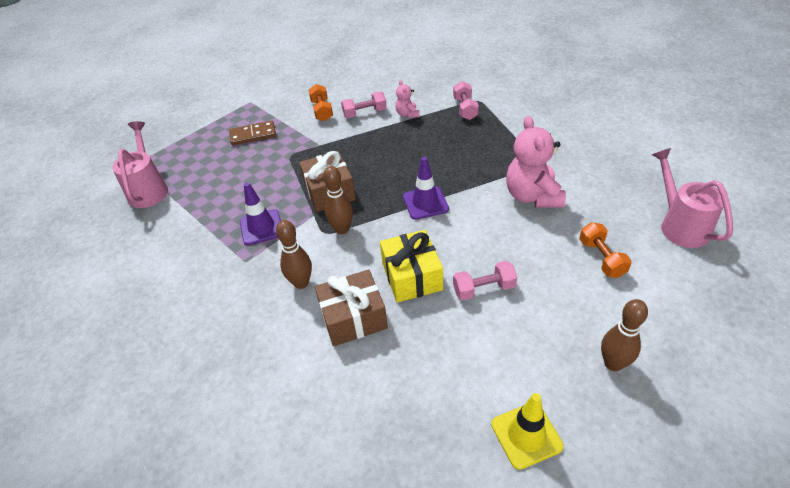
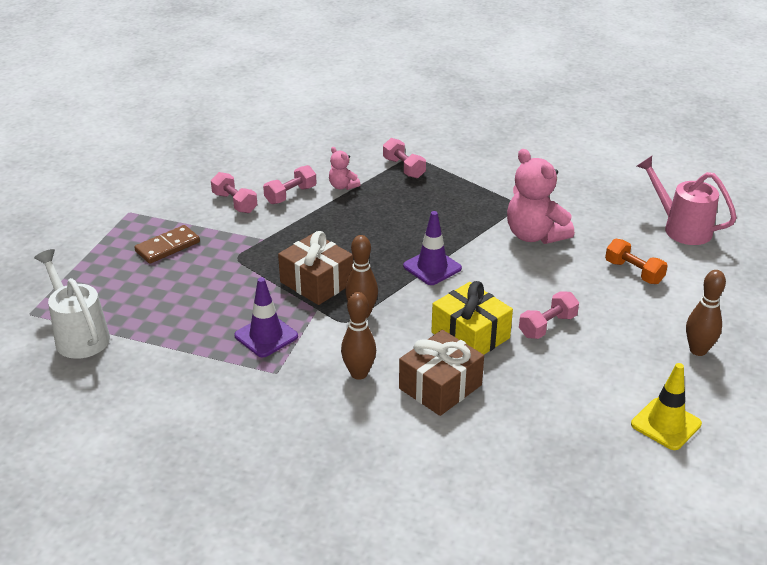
camera: 30 degrees left, 10 degrees down
(149, 189) = (79, 335): pink watering can -> white watering can
(322, 110) = (235, 203): orange dumbbell -> pink dumbbell

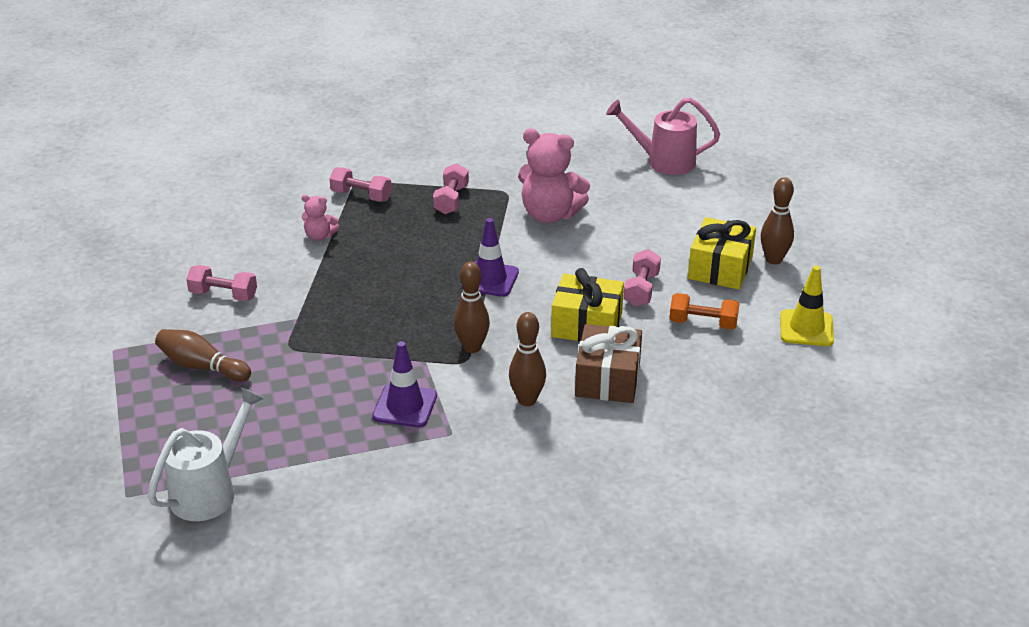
camera: 35 degrees left, 0 degrees up
(79, 335) = (210, 491): white watering can -> white watering can turned 105 degrees clockwise
(167, 247) = (202, 366): brown domino -> brown bowling pin
(290, 195) = (275, 264): pink dumbbell -> pink dumbbell (451, 200)
(317, 282) = (398, 337): brown gift -> none
(633, 272) = (663, 215): orange dumbbell -> orange dumbbell (703, 323)
(638, 337) = (720, 268): none -> yellow gift

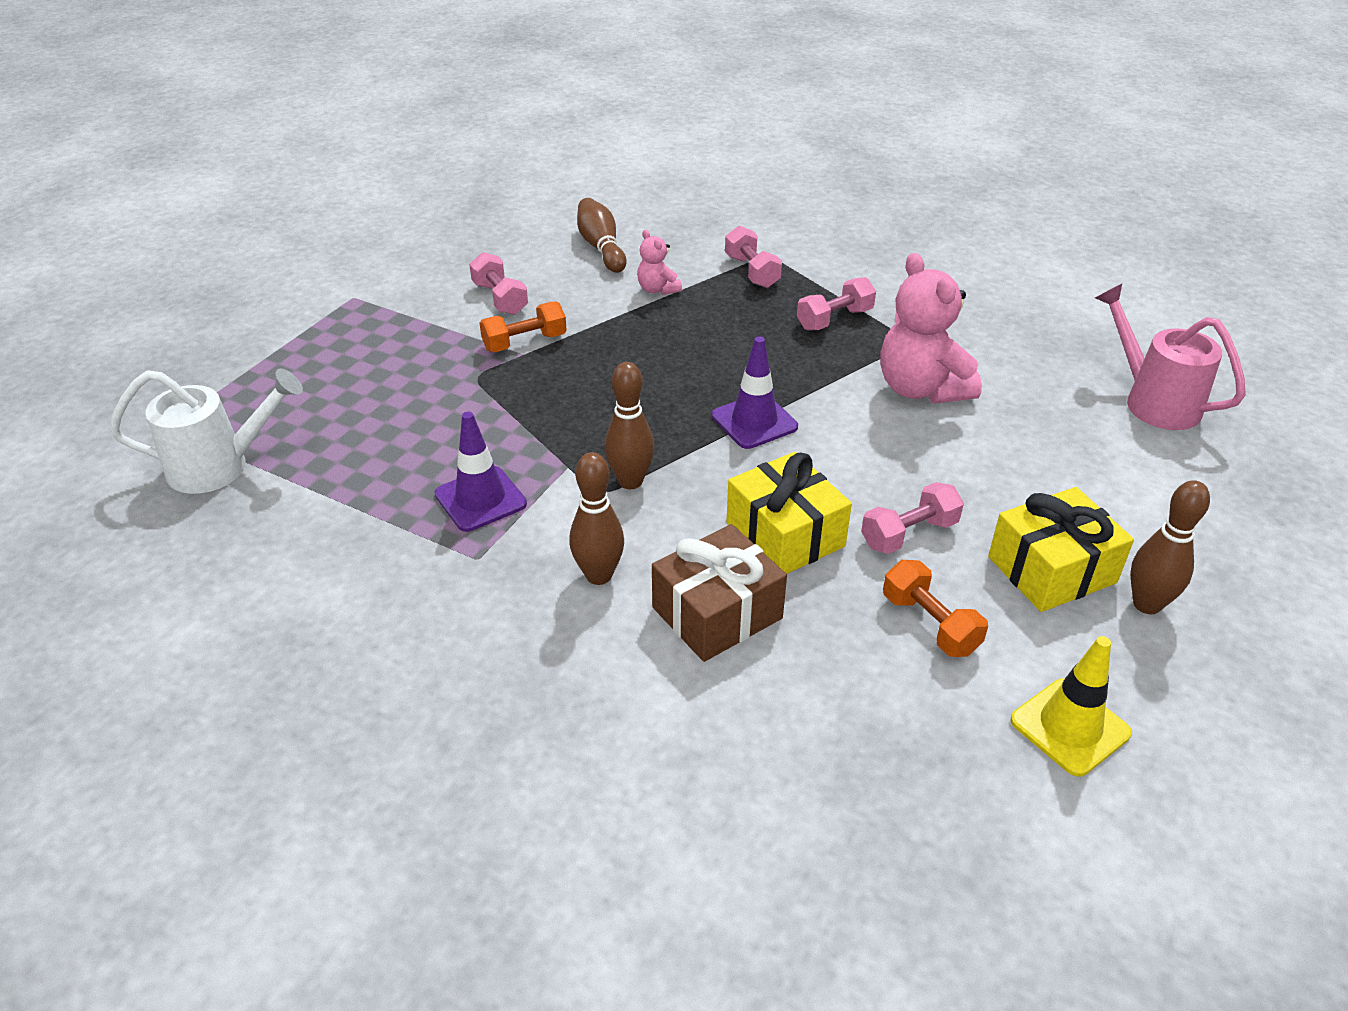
camera: 45 degrees right, 5 degrees up
(202, 366) = (387, 351): brown bowling pin -> brown bowling pin (601, 247)
(286, 311) = (525, 342): none -> orange dumbbell

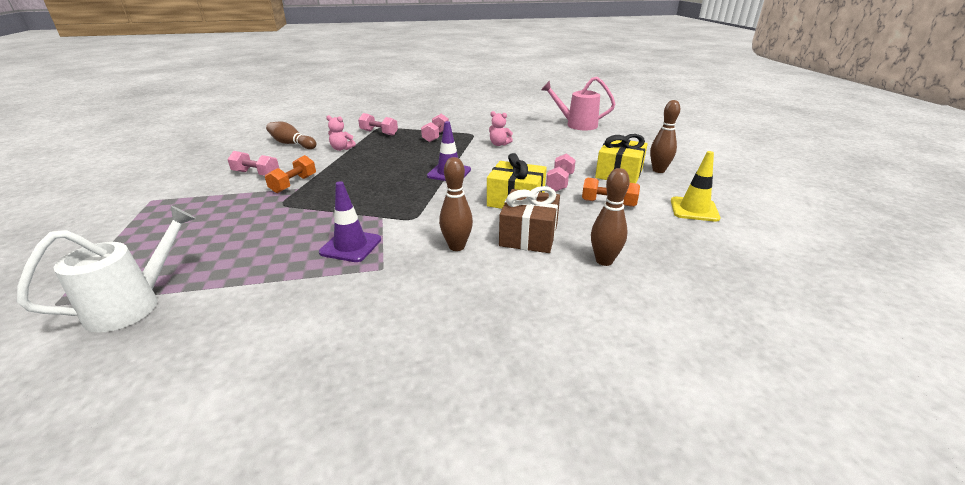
camera: 40 degrees left, 10 degrees down
(630, 481) = (422, 210): brown bowling pin -> brown bowling pin (604, 261)
(921, 389) = (499, 144): pink teddy bear -> pink teddy bear, size x0.50

